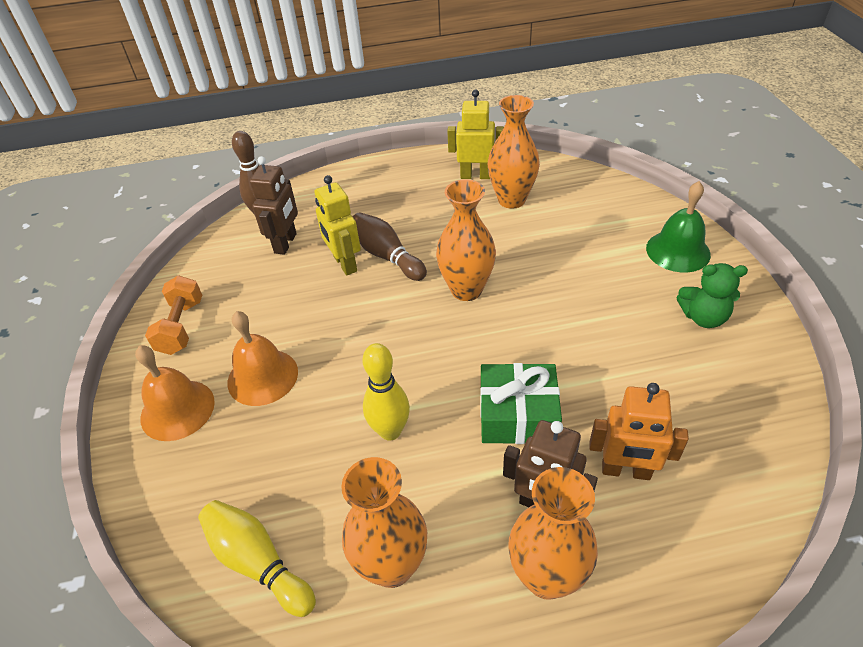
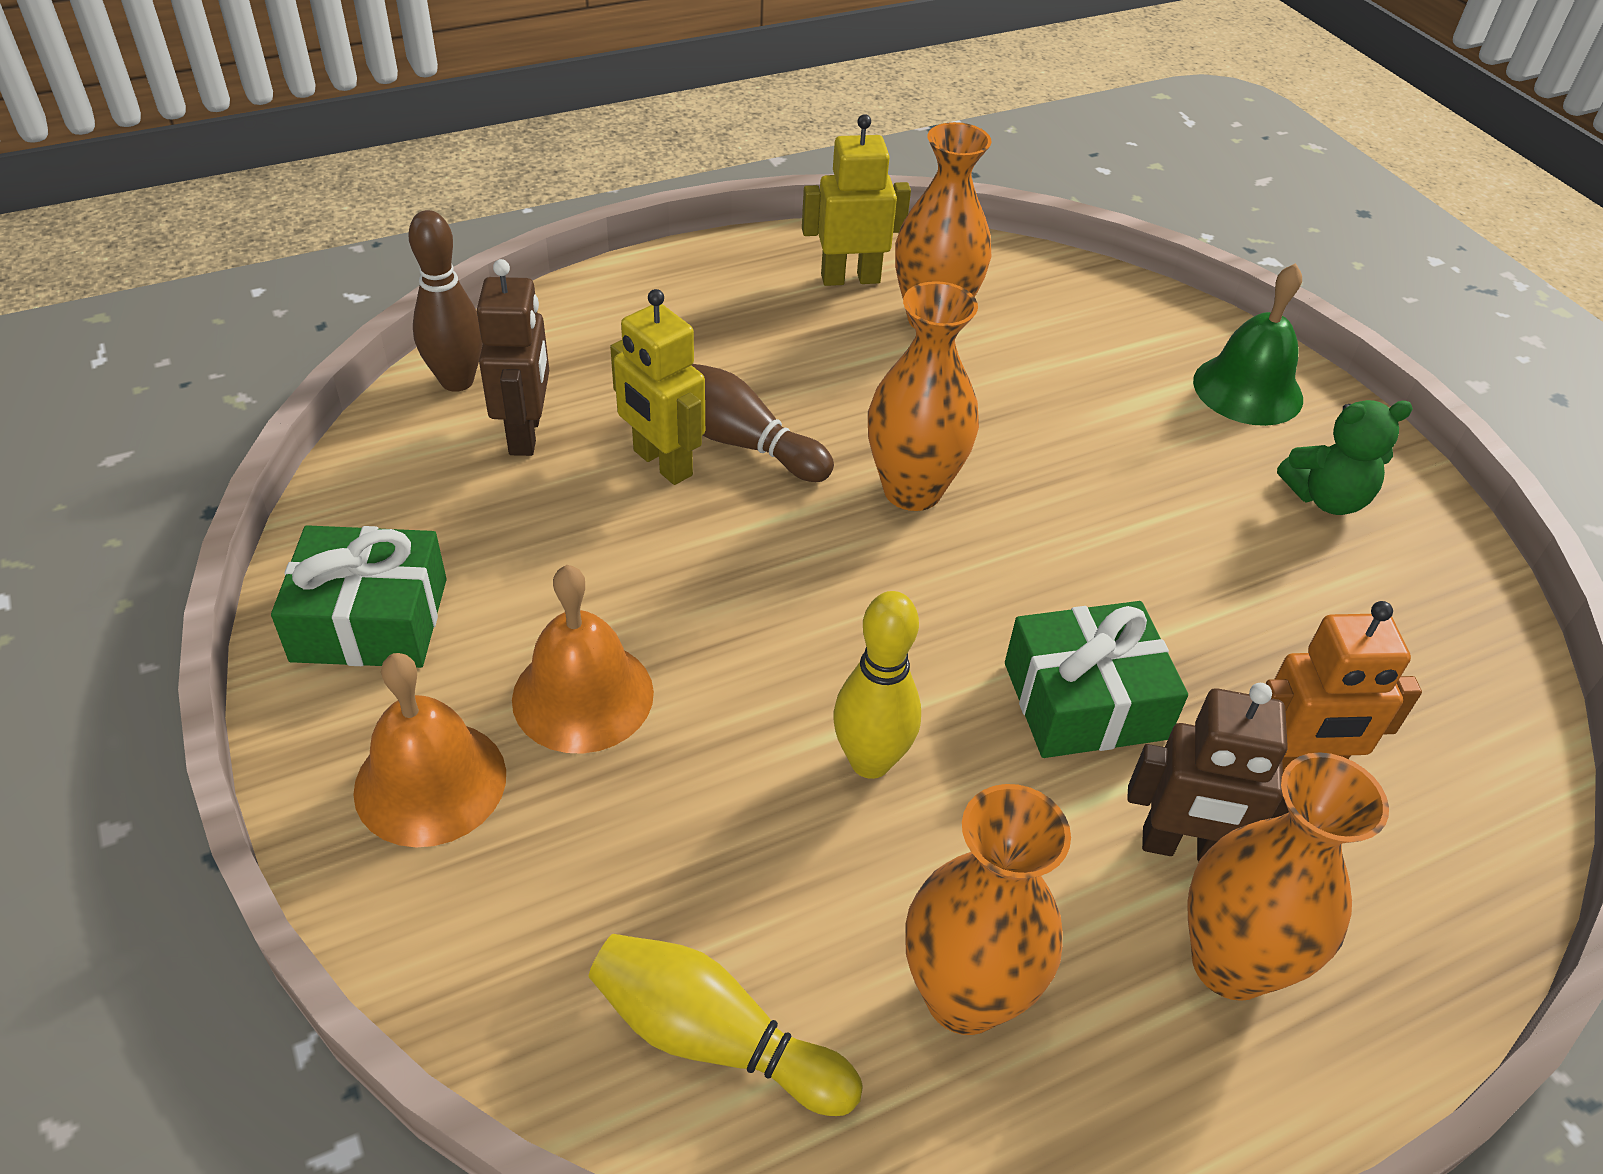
camera: 20 degrees left, 0 degrees up
(181, 327) = (370, 619): orange dumbbell -> green gift

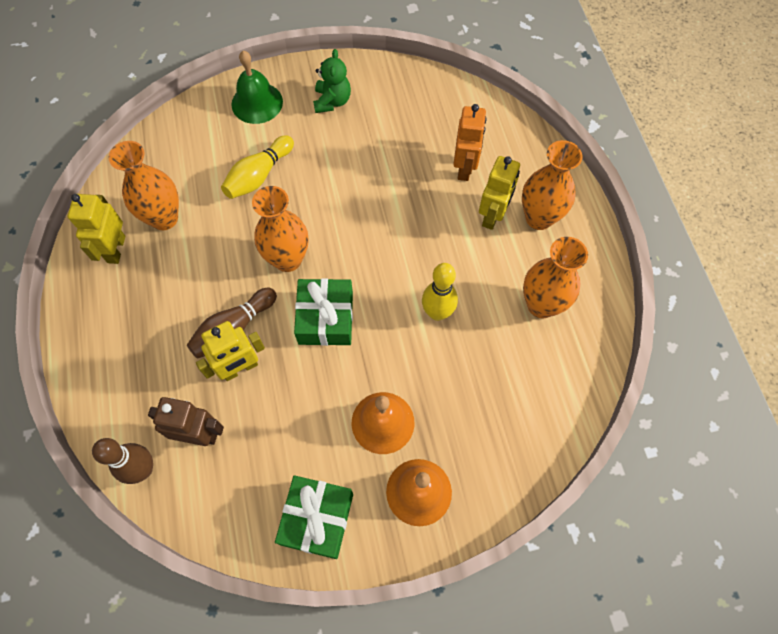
camera: 75 degrees left, 20 degrees up
(715, 1039) = (548, 392): yellow bowling pin -> yellow bowling pin (259, 175)
(1084, 700) = (421, 227): green gift -> green gift (325, 318)
(1184, 848) = (492, 216): brown robot -> yellow robot

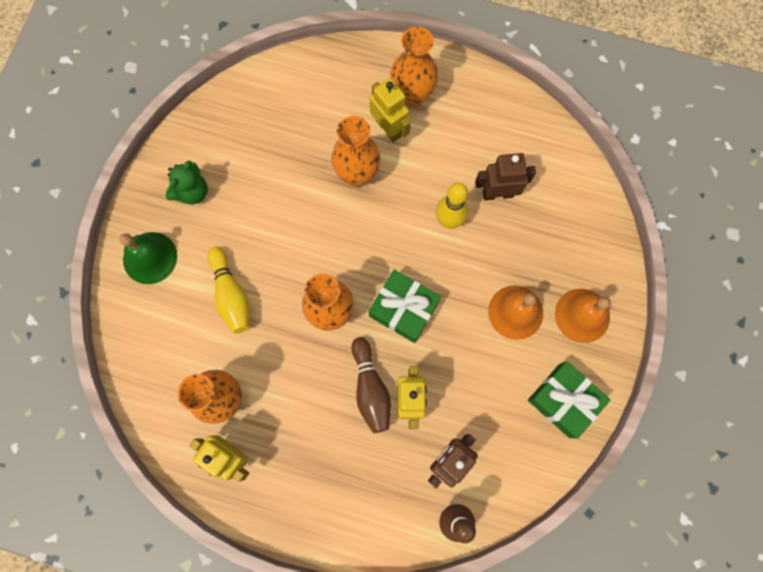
camera: 60 degrees left, 10 degrees up
(332, 101) = (192, 192): green teddy bear -> green teddy bear turned 90 degrees clockwise
(464, 168) = (331, 123): orange robot -> none
(494, 343) = (498, 193): none -> brown robot
(541, 305) = (486, 141): orange vase -> orange vase (357, 174)

